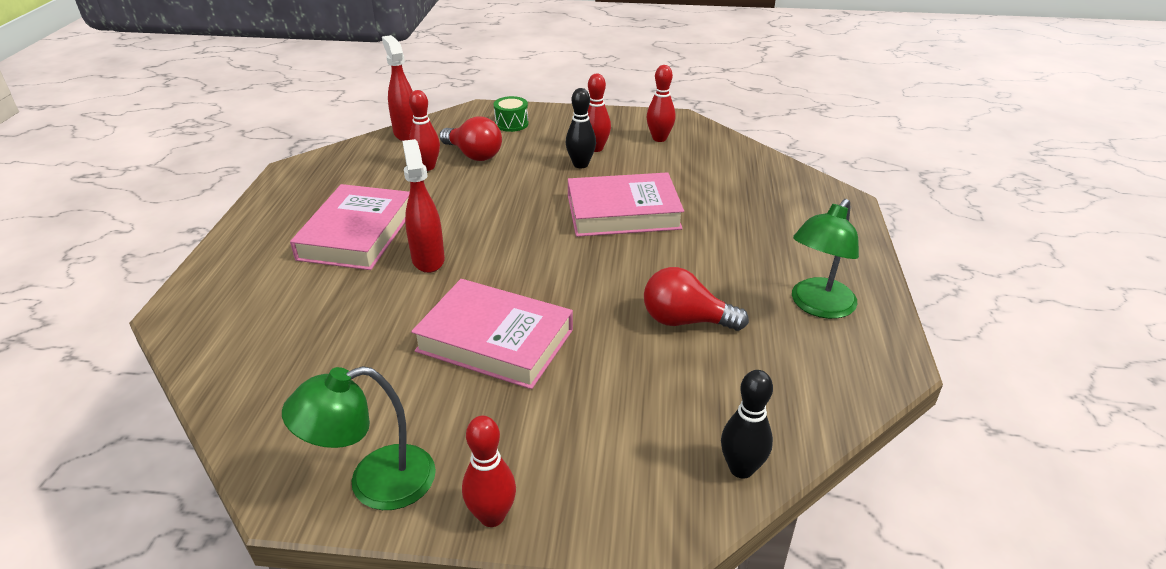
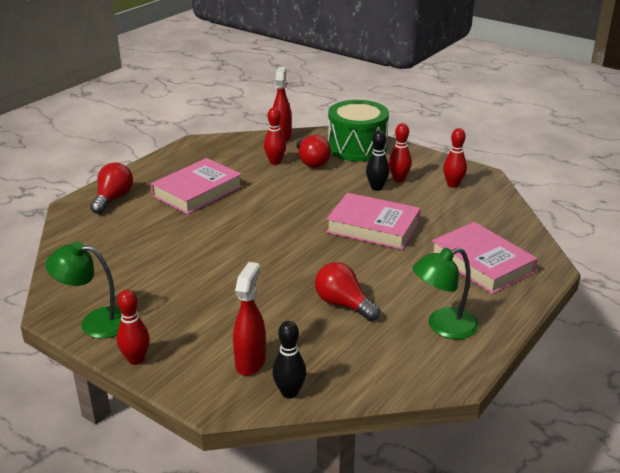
camera: 30 degrees right, 5 degrees down
(236, 282) = (113, 199): none -> red light bulb
(428, 259) = (224, 218): red spray bottle -> red spray bottle (250, 362)
(495, 340) = (219, 275): pink book -> pink book (481, 263)
(511, 124) = (357, 147): green drum -> green drum, size x2.30

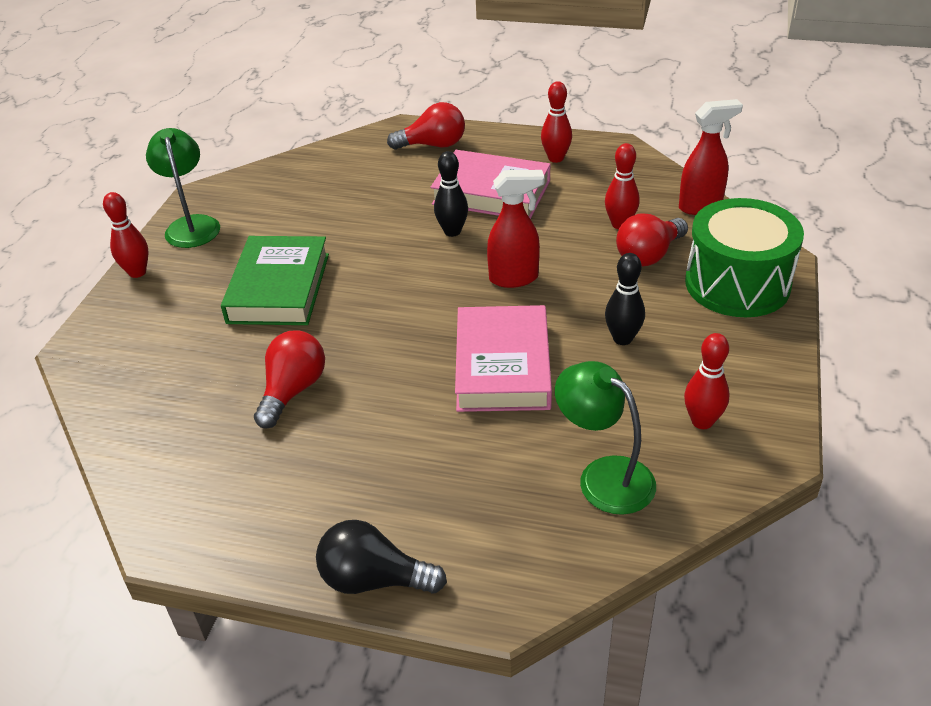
camera: 70 degrees right, 10 degrees up
(224, 292) = (279, 288): none -> green book
(250, 362) = (152, 350): red spray bottle -> red spray bottle (514, 278)
(289, 392) = (105, 397): black bowling pin -> black bowling pin (452, 231)
(399, 179) = (668, 355): red bowling pin -> red bowling pin (556, 158)
(443, 326) = (277, 502): green lamp -> green lamp (604, 476)
(481, 263) = (466, 511): pink book -> none
(518, 302) = (374, 579): none -> black light bulb

